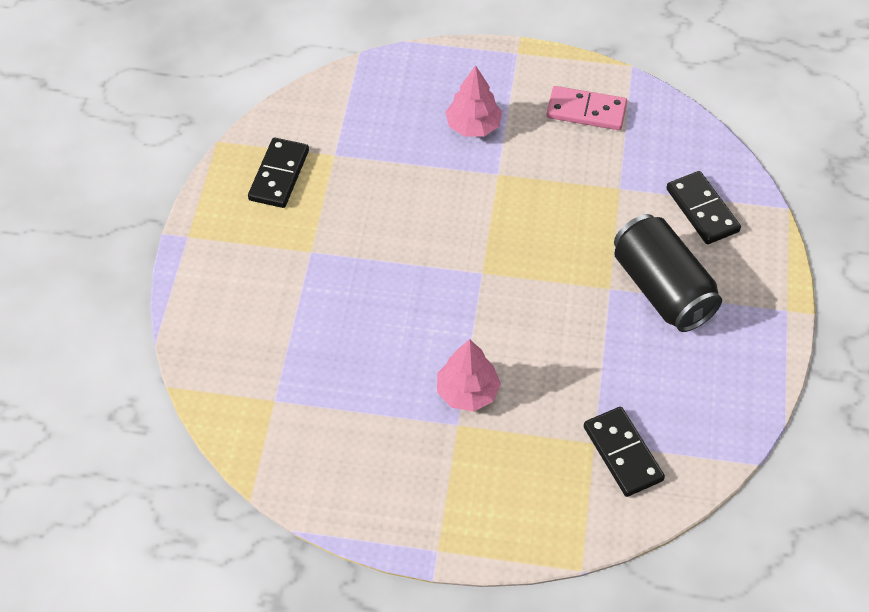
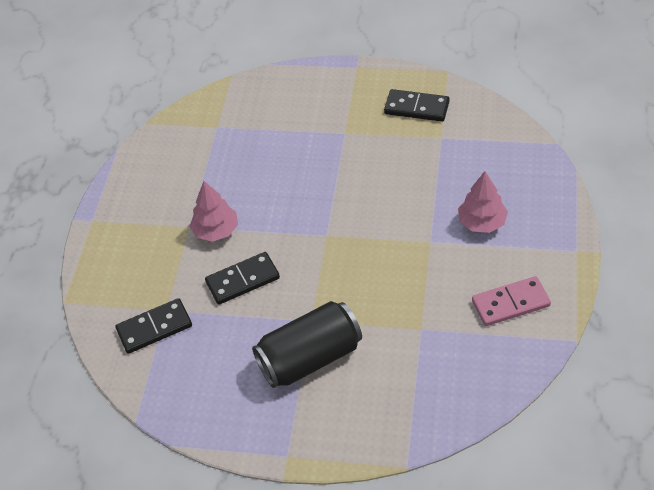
camera: 95 degrees right, 5 degrees down
(586, 111) = (510, 303): pink domino -> pink domino turned 60 degrees clockwise
(702, 210) = (399, 392): black domino -> black domino (242, 280)

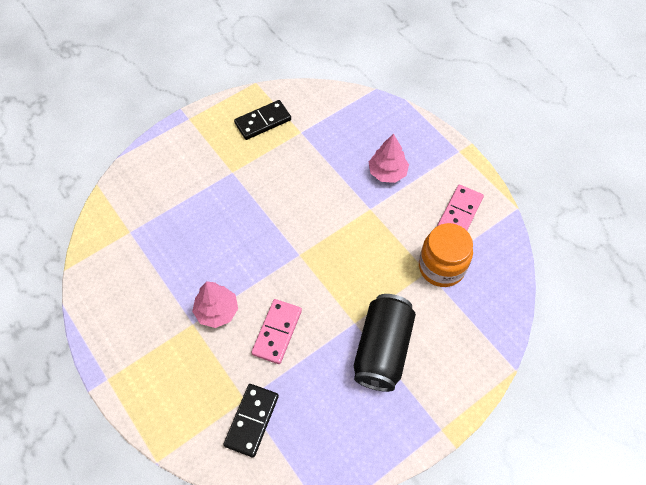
camera: 50 degrees left, 10 degrees up
(242, 280) = (277, 332): black domino -> pink domino
(439, 334) = (441, 267): none -> orange jar

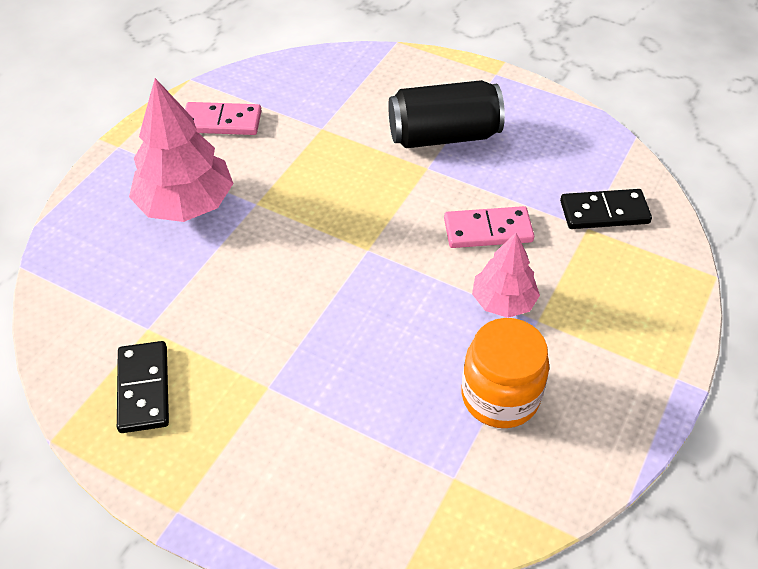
camera: 115 degrees left, 10 degrees down
(263, 121) = (143, 389): black domino -> black domino turned 45 degrees clockwise
(387, 172) = (186, 204): pink tree -> pink tree, size x1.65
(441, 267) = (308, 118): orange jar -> orange jar (500, 396)

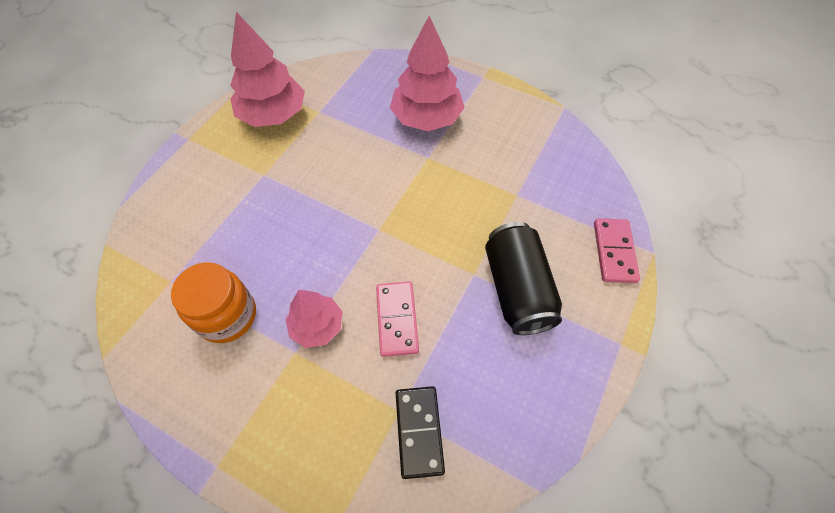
camera: 90 degrees right, 10 degrees up
(143, 389) = (273, 114): black domino -> pink tree
(222, 122) = (515, 130): pink domino -> pink domino (614, 252)

